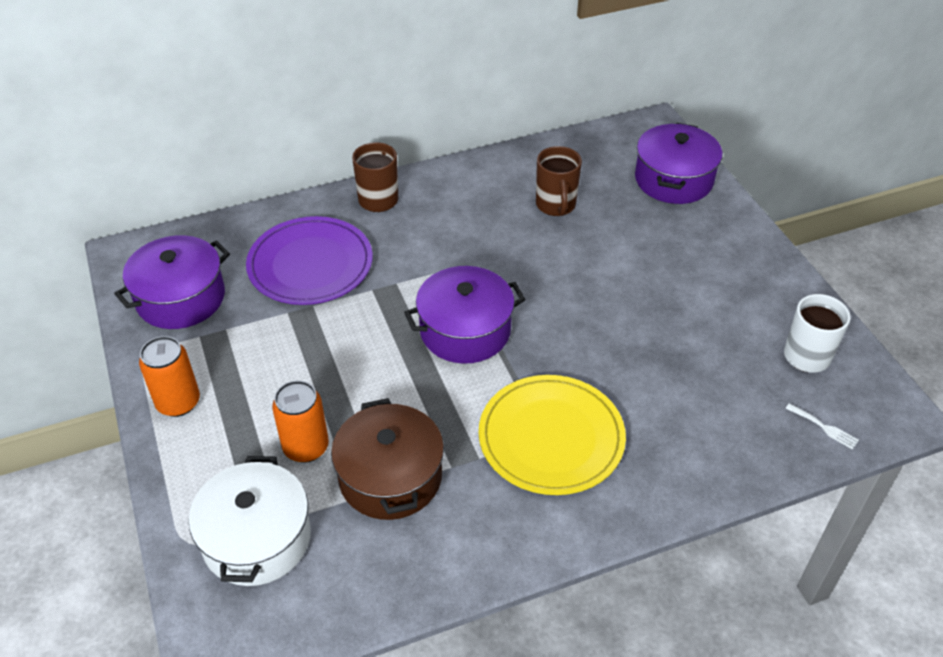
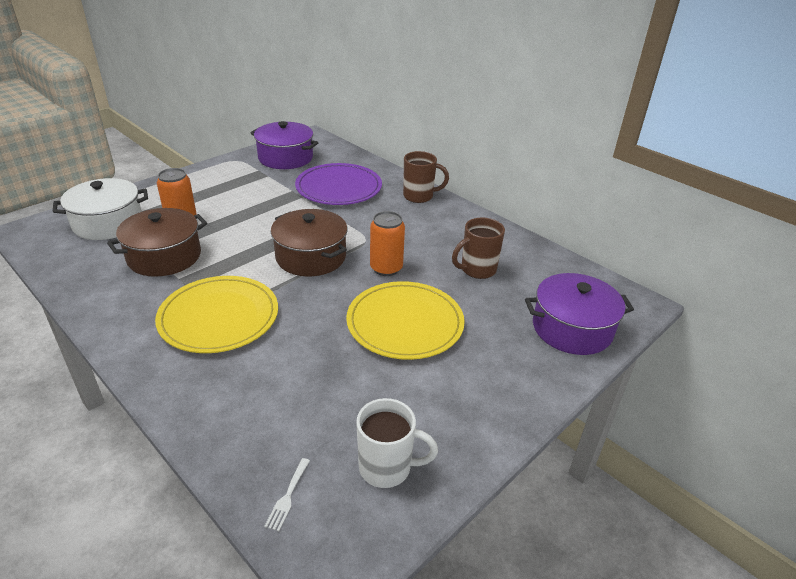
camera: 65 degrees right, 10 degrees down
(178, 402) = (204, 177): orange can -> orange can (386, 268)
(465, 330) = (311, 257): purple pot -> brown pot
(622, 287) = (405, 323): none -> yellow plate

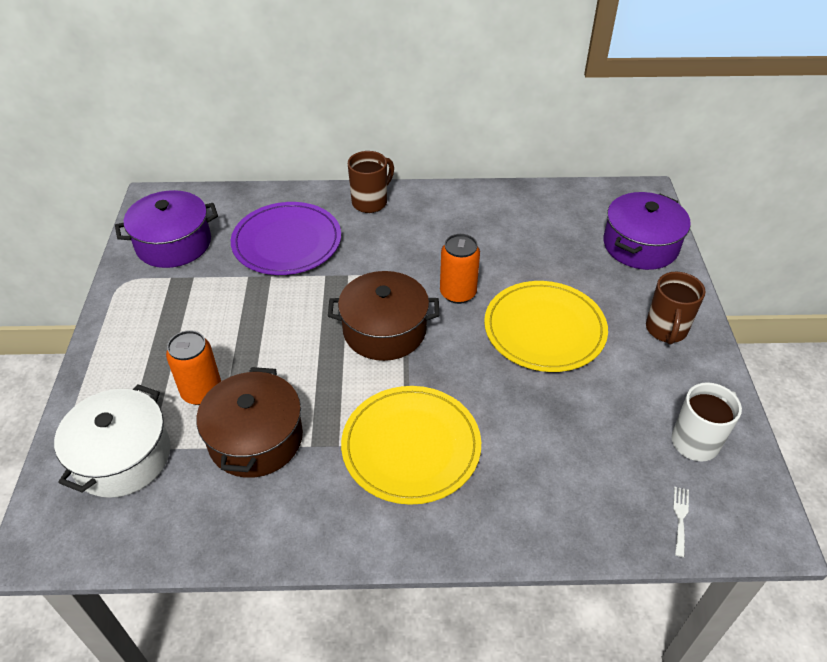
camera: 45 degrees left, 10 degrees up
(287, 496) = (680, 518): white fork -> white fork turned 135 degrees counterclockwise
(477, 270) = (519, 243): brown mug -> brown mug (666, 330)

